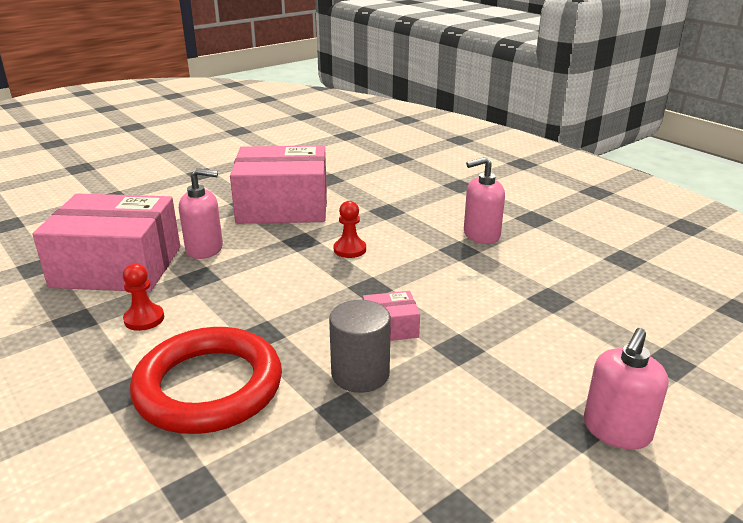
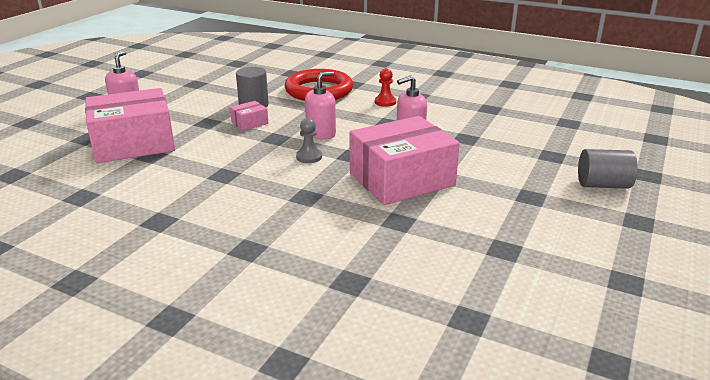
camera: 155 degrees right, 0 degrees up
(117, 267) = (444, 117): pink box -> pink box (133, 143)
(131, 169) = (603, 185): none -> grey cylinder
(349, 249) = (309, 157): red pawn -> grey pawn
(481, 235) = (208, 191): pink soap dispenser -> pink soap dispenser (321, 134)

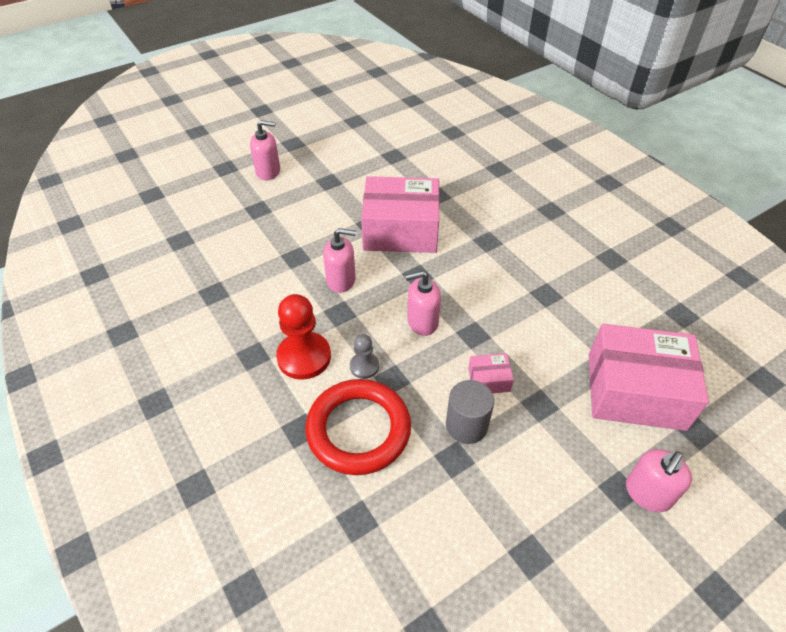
camera: 150 degrees left, 20 degrees up
(309, 157) = (457, 288): grey pawn -> grey pawn (364, 366)
(385, 102) = (304, 357): red pawn -> red pawn, size x1.85
(603, 185) = (268, 172): grey cylinder -> pink soap dispenser

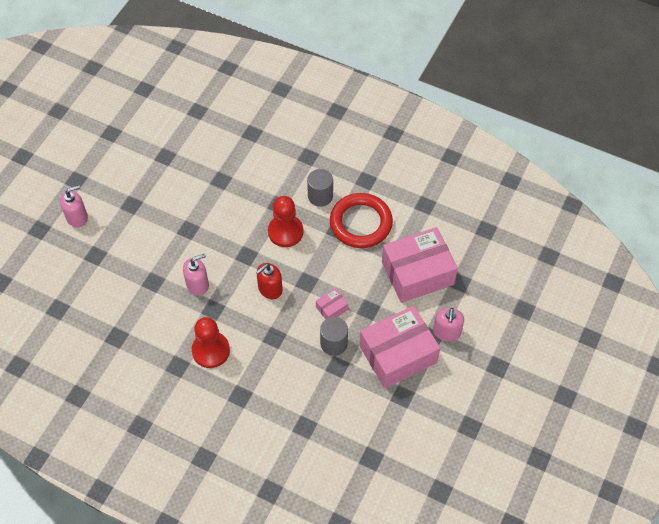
camera: 30 degrees left, 10 degrees up
(358, 429) = (274, 378): red ring -> red ring (361, 223)
(364, 366) = (252, 337): grey pawn -> none
(400, 230) = (213, 224): pink box -> pink box (398, 354)
(422, 322) = (270, 289): pink soap dispenser -> red soap dispenser
(479, 270) = (285, 232): none -> red pawn
(544, 252) = (320, 196): none -> grey cylinder

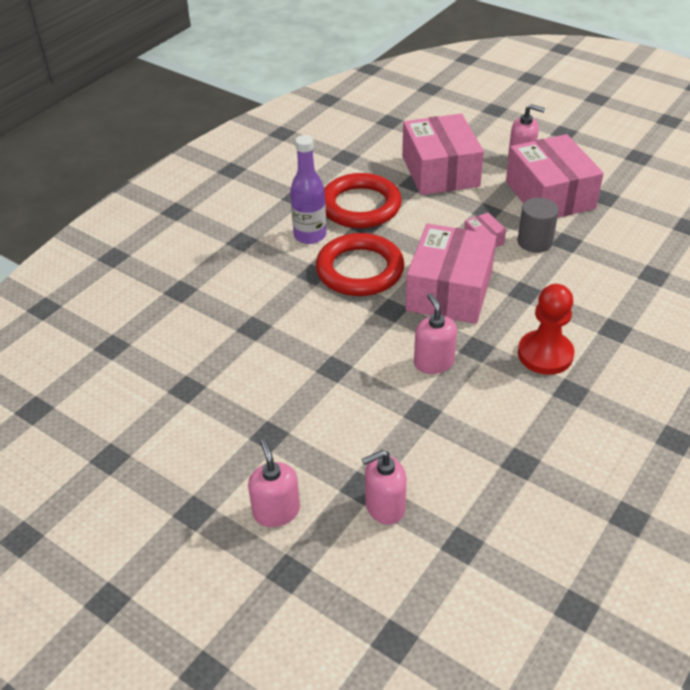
camera: 80 degrees left, 15 degrees down
(82, 269) = (384, 506): none -> pink soap dispenser
(270, 289) = (449, 290): red soap dispenser -> pink box
(285, 232) = (360, 270): red pawn -> red ring
(320, 196) = (310, 235): grey cylinder -> purple bottle

